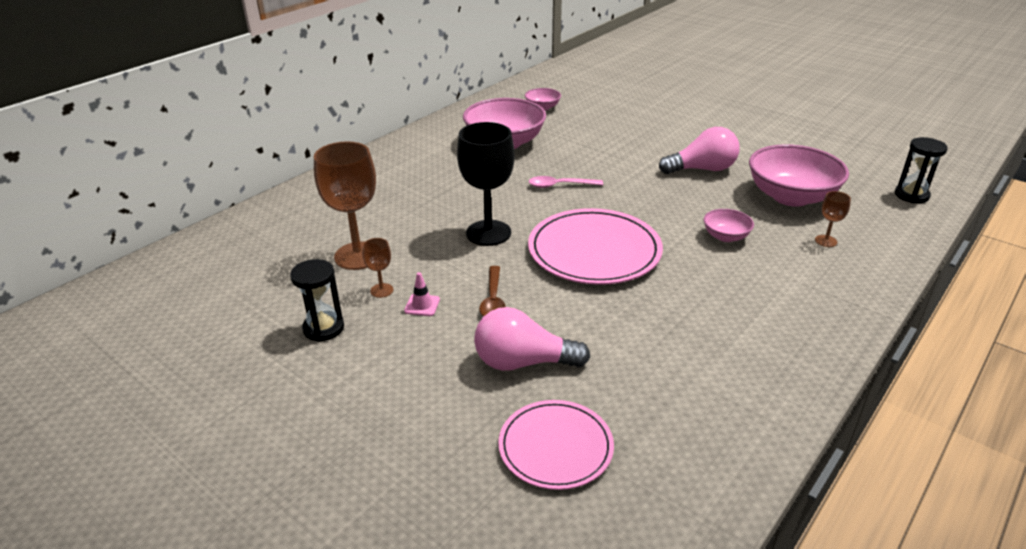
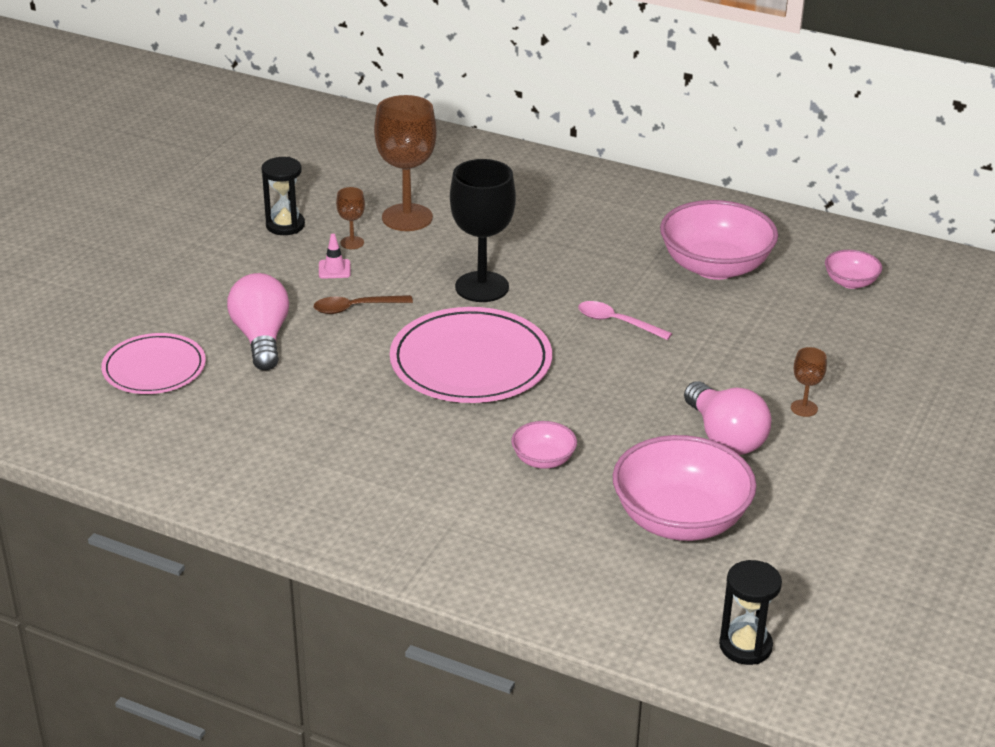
camera: 75 degrees right, 0 degrees up
(560, 185) = (617, 322): pink spoon -> pink spoon turned 45 degrees counterclockwise
(826, 241) = (566, 546): brown goblet -> brown goblet (804, 408)

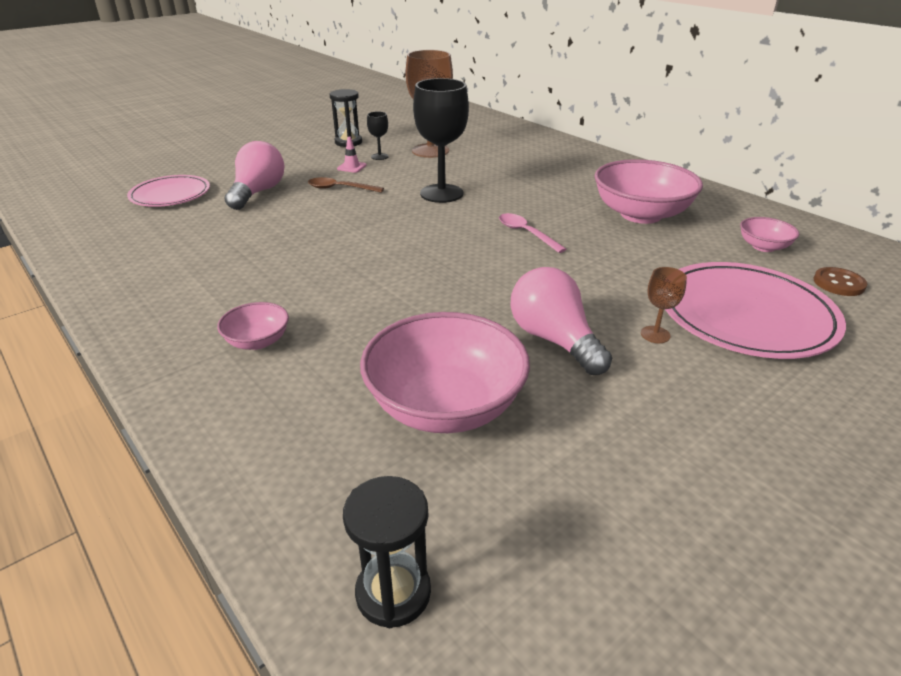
camera: 25 degrees right, 0 degrees up
(352, 243) = (379, 156): brown goblet -> black goblet
(471, 362) = (384, 235): pink plate -> pink plate (745, 315)
(543, 460) = (367, 316): pink bowl -> pink bowl (257, 341)
(725, 437) = (554, 340): pink light bulb -> pink light bulb turned 150 degrees clockwise
(930, 311) = (838, 283): none -> brown button

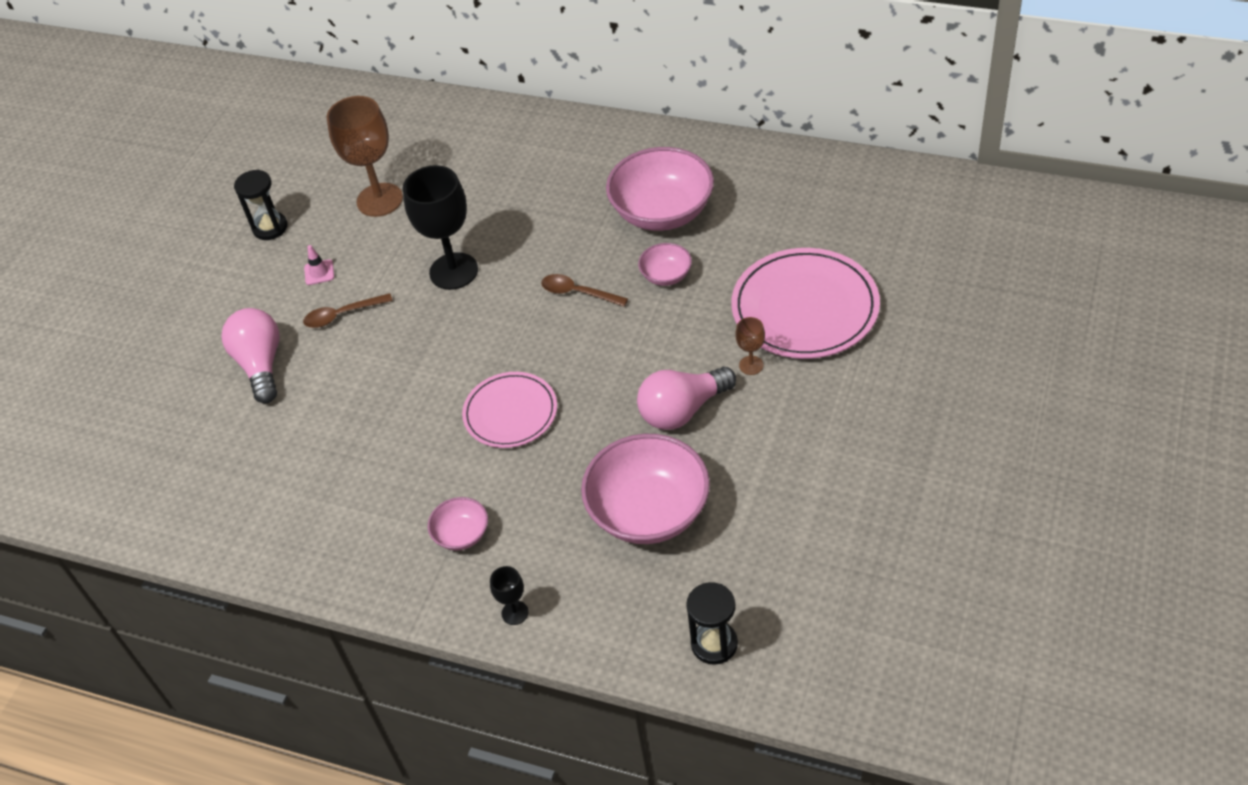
camera: 25 degrees left, 15 degrees up
(170, 195) = (168, 415): pink plate -> pink plate (510, 413)
(379, 156) = (332, 238): black goblet -> black goblet (515, 613)
(526, 233) = (578, 293): pink spoon -> brown spoon
(554, 340) = (682, 410): pink light bulb -> pink light bulb turned 60 degrees counterclockwise
(763, 247) = (785, 210): pink bowl -> pink bowl (666, 275)
(838, 283) = (858, 233): brown button -> none

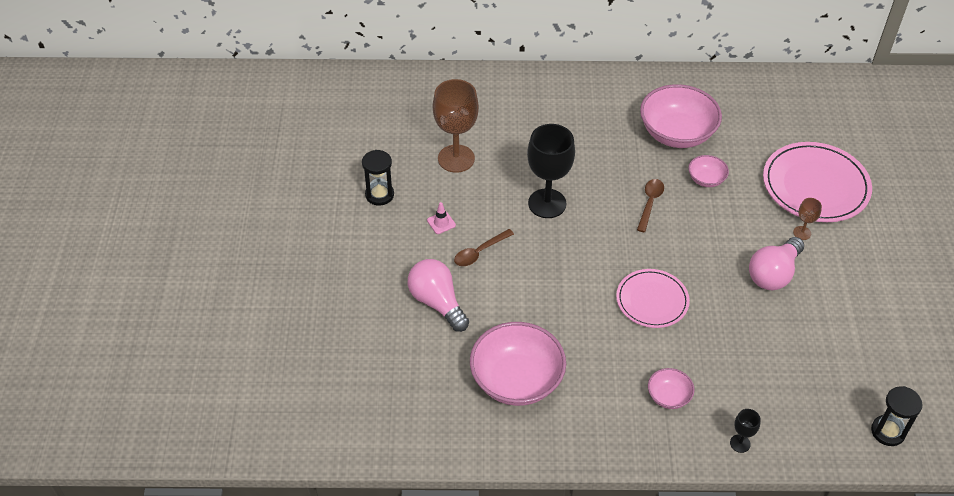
camera: 25 degrees left, 0 degrees up
(578, 293) = (650, 203): brown spoon -> brown spoon turned 105 degrees clockwise
(649, 511) = (791, 350): pink bowl -> pink bowl (516, 380)

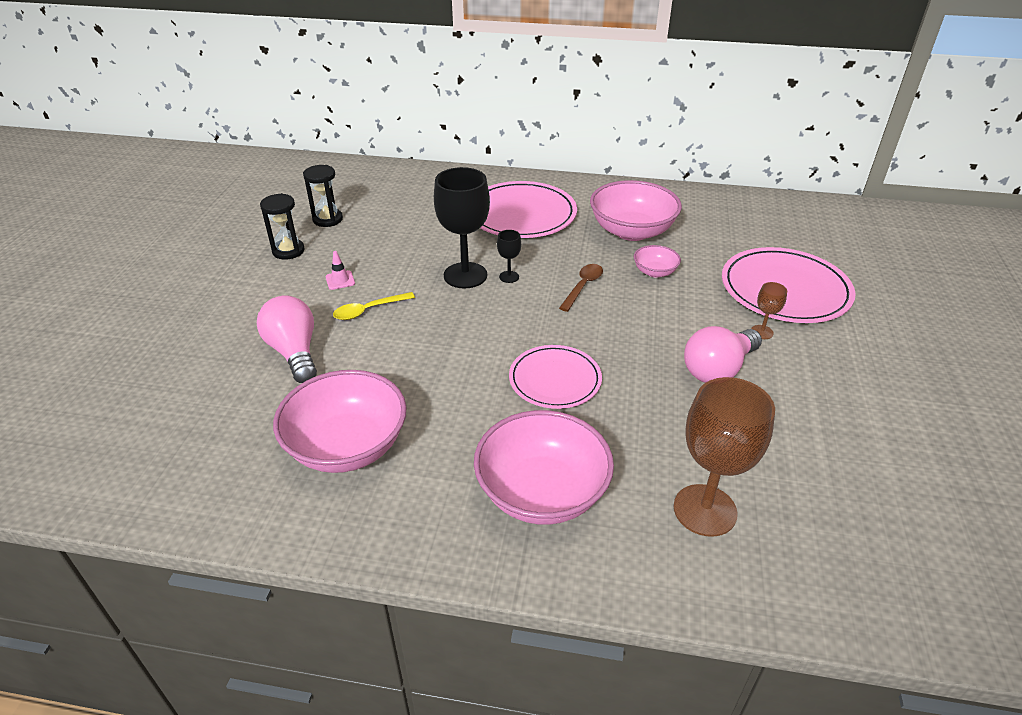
camera: 10 degrees right, 10 degrees down
(456, 158) = (385, 230): brown goblet -> brown goblet (705, 510)
(479, 252) = (368, 310): brown spoon -> yellow spoon
(573, 124) = (521, 214): none -> pink plate
(668, 396) = (542, 492): pink bowl -> pink bowl, size x2.07
(740, 443) = (628, 570): black goblet -> black goblet (509, 277)
(888, 431) = (861, 586): black hourglass -> black hourglass (327, 219)

